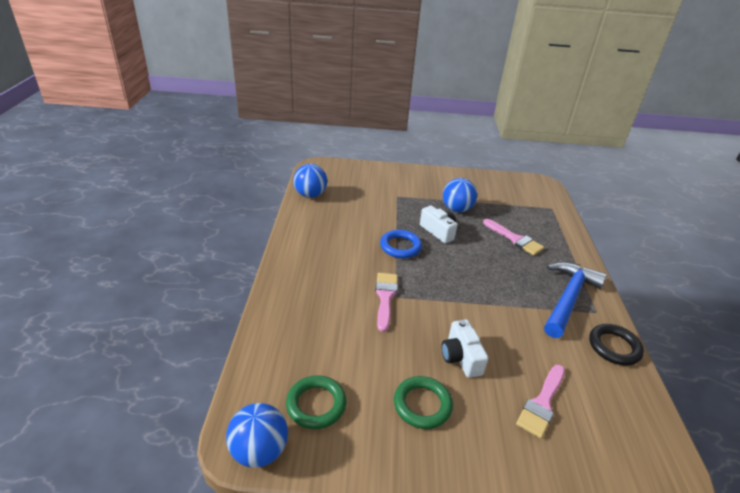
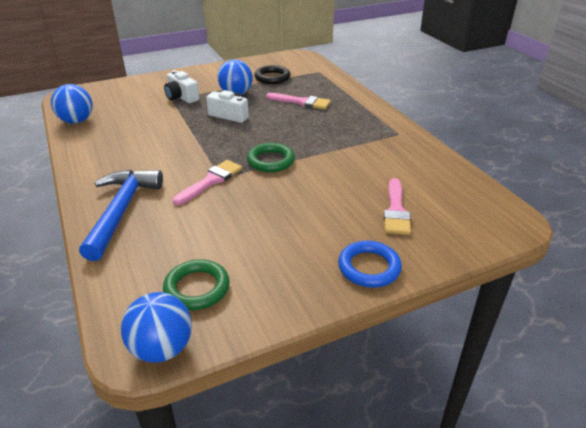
camera: 25 degrees left, 0 degrees up
(385, 297) = (211, 181): pink brush -> pink brush turned 60 degrees clockwise
(400, 246) = (200, 137): blue ring -> blue ring (369, 267)
(422, 405) = (298, 249): green ring -> green ring (271, 161)
(461, 357) = (310, 202): white camera -> white camera (181, 97)
(568, 298) = (371, 131): blue hammer -> blue hammer (121, 211)
(614, 347) = (426, 153): black ring -> black ring (272, 77)

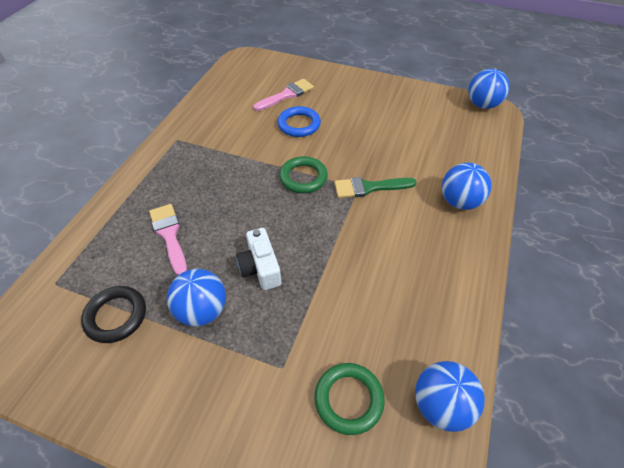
camera: 135 degrees left, 15 degrees up
(121, 211) = (459, 202): blue hammer -> blue ball
(181, 97) = (267, 360): white camera -> none
(197, 288) = (445, 120): green ring -> green ring (349, 399)
(211, 181) = (369, 187): pink brush -> green brush
(369, 267) = (347, 81): blue ring -> blue ring (299, 124)

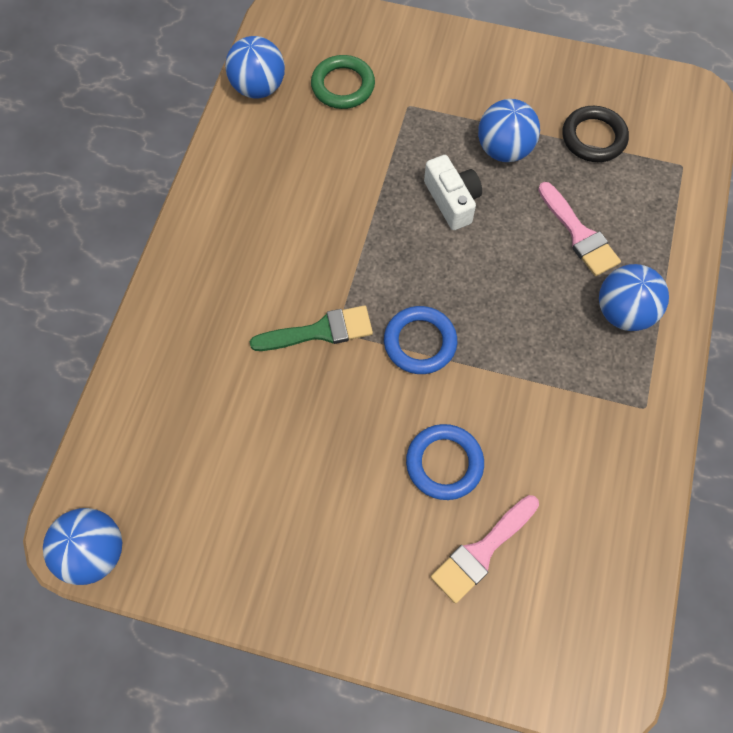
camera: 175 degrees right, 15 degrees up
(303, 177) = (420, 342): green ring -> blue ring
(459, 202) = (191, 316): blue ball -> blue ball (623, 312)

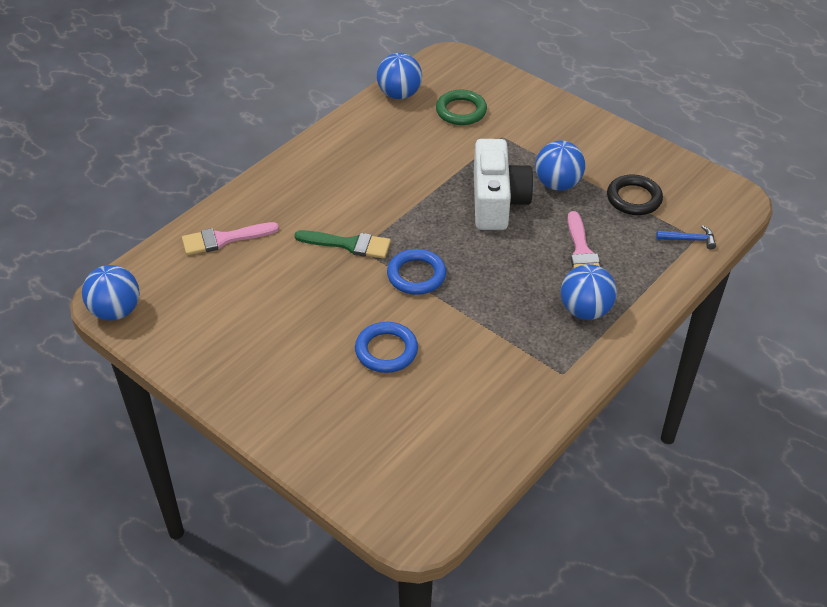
camera: 25 degrees right, 20 degrees down
(452, 201) = (497, 201): white camera -> white camera, size x1.63
(481, 552) = (378, 411): pink brush -> pink brush (223, 239)
(678, 170) = (689, 239): none -> blue hammer

